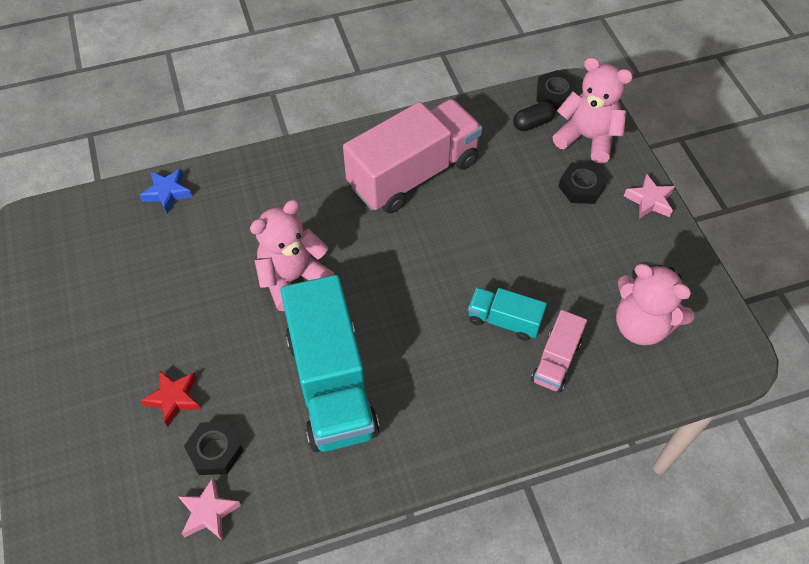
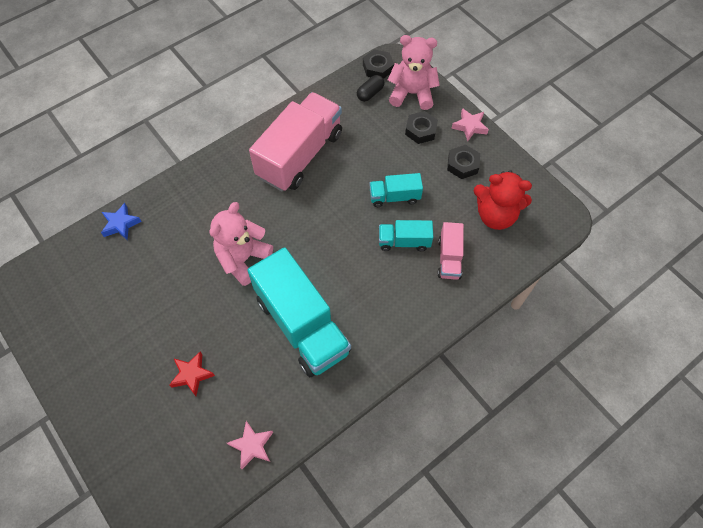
camera: 20 degrees left, 5 degrees up
(215, 451) = (238, 401): black nut -> black nut (462, 164)
(513, 260) = (394, 197): none -> turquoise truck
(641, 325) = (495, 215): pink teddy bear -> red teddy bear

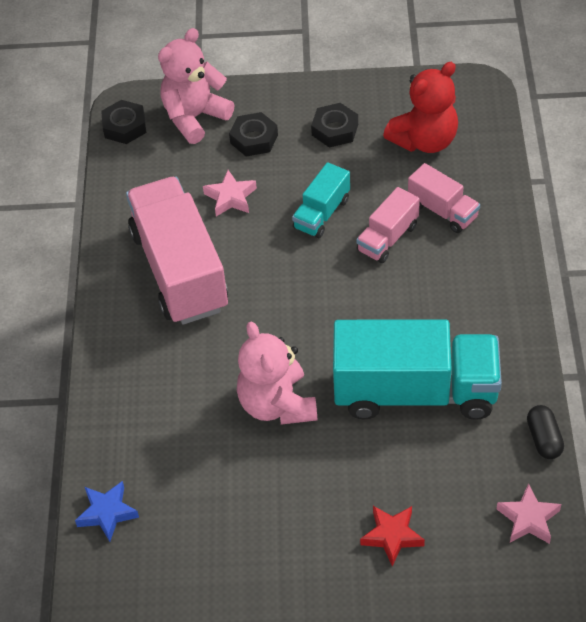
camera: 50 degrees left, 10 degrees down
(370, 93) = (155, 154): black capsule -> black capsule (544, 439)
(404, 241) = (387, 238): turquoise truck -> pink truck
(470, 126) = (290, 94): pink star -> pink star (230, 197)

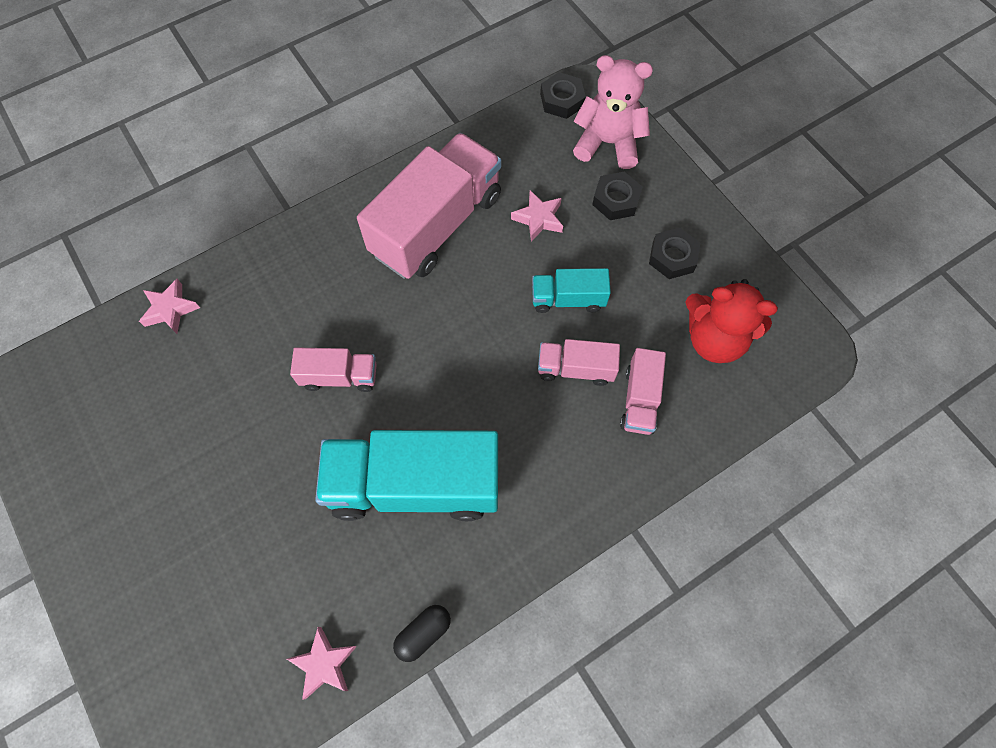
camera: 55 degrees right, 15 degrees up
(107, 513) = (170, 309): blue star -> pink star
(277, 404) = (339, 376): pink teddy bear -> pink truck
(392, 536) = (248, 546): red star -> none
(415, 391) = (415, 485): turquoise truck -> turquoise truck turned 120 degrees clockwise

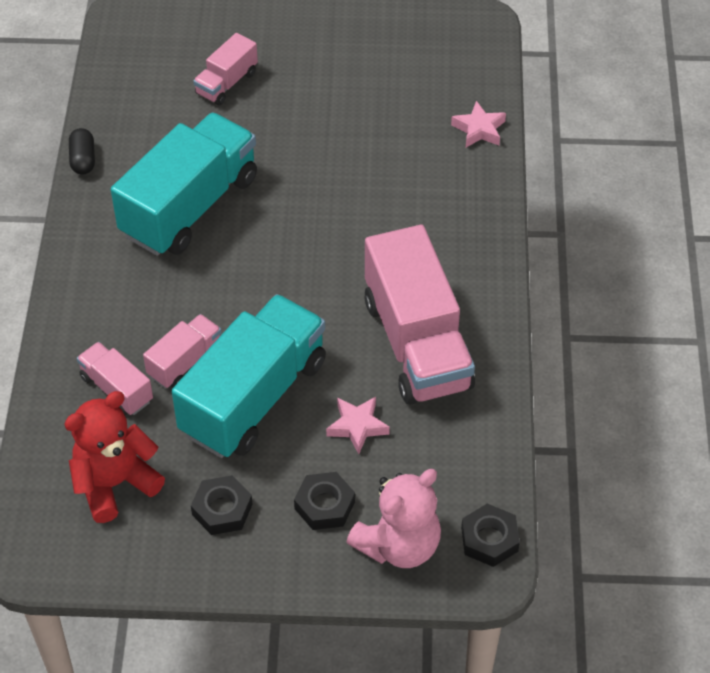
camera: 125 degrees right, 15 degrees down
(324, 664) = (117, 102): pink star -> none
(339, 376) = (322, 204): pink truck -> pink truck (226, 83)
(568, 299) = (254, 397): turquoise truck -> turquoise truck, size x2.07

